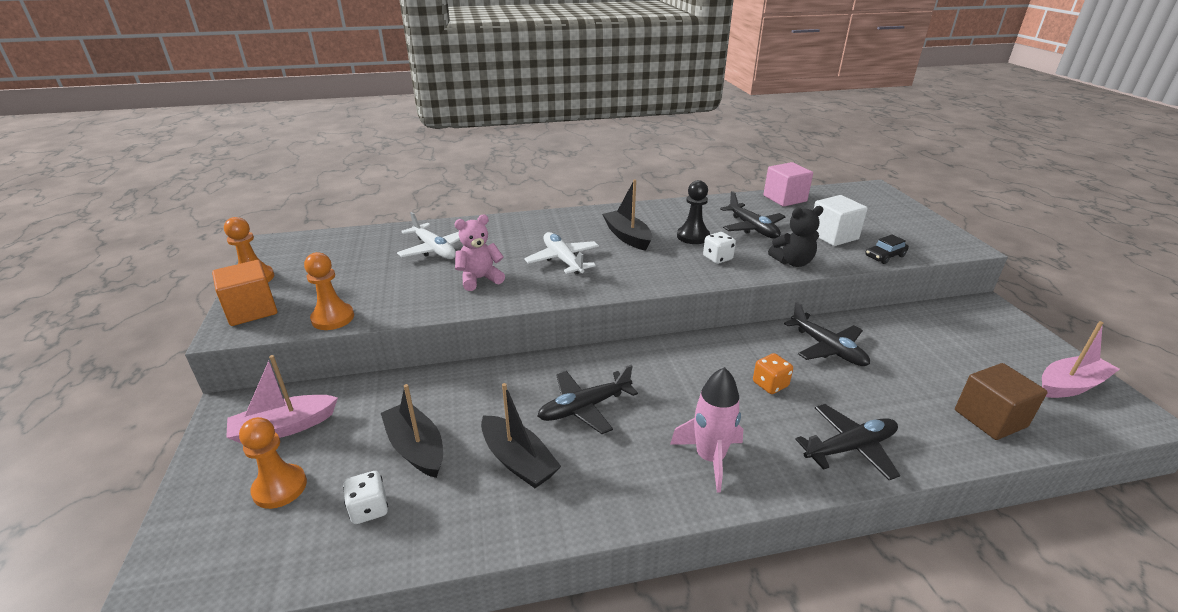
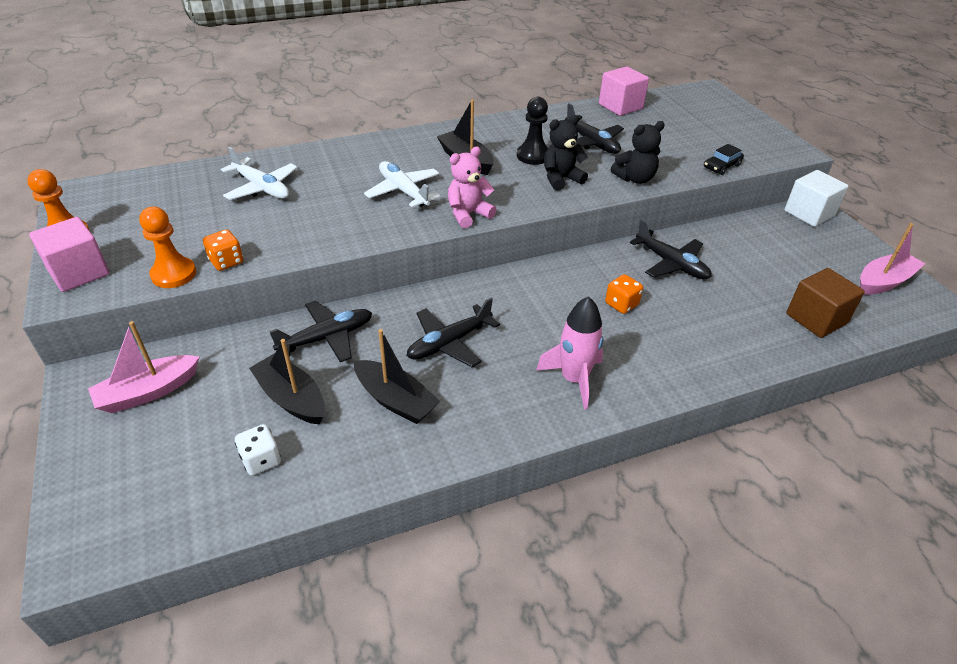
camera: 10 degrees left, 10 degrees up
(251, 310) = (79, 272): orange cube -> pink cube
(280, 488) = (164, 450): orange pawn -> none
(383, 310) = (226, 261): none -> orange dice
(479, 279) = (320, 219): pink teddy bear -> pink teddy bear (468, 214)
(717, 258) = (561, 179): white dice -> black teddy bear
(833, 236) = (671, 147): white cube -> white cube (809, 213)
(850, 447) = (697, 357): black plane -> black plane (327, 338)

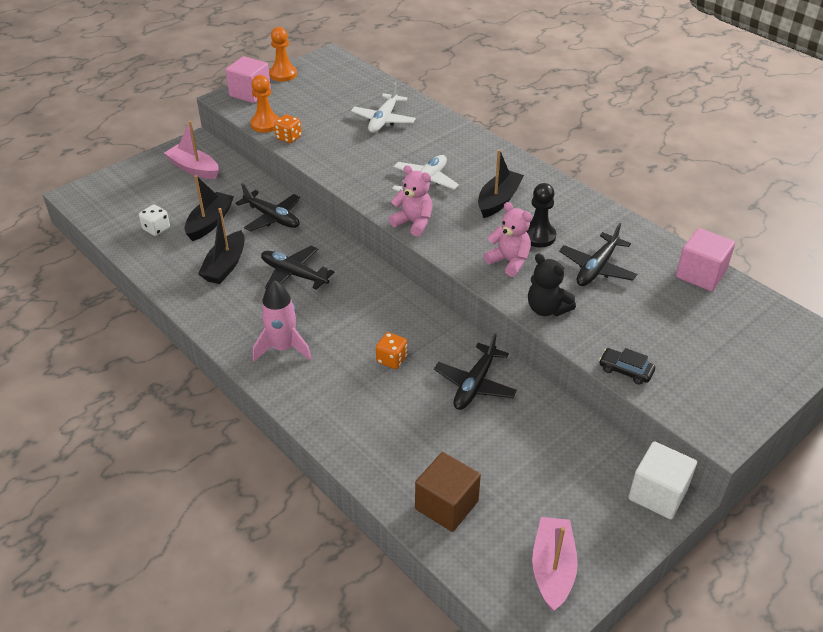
camera: 70 degrees right, 0 degrees up
(561, 179) = (509, 261): black teddy bear -> pink teddy bear
(883, 282) = (552, 569): pink boat -> pink boat turned 120 degrees counterclockwise

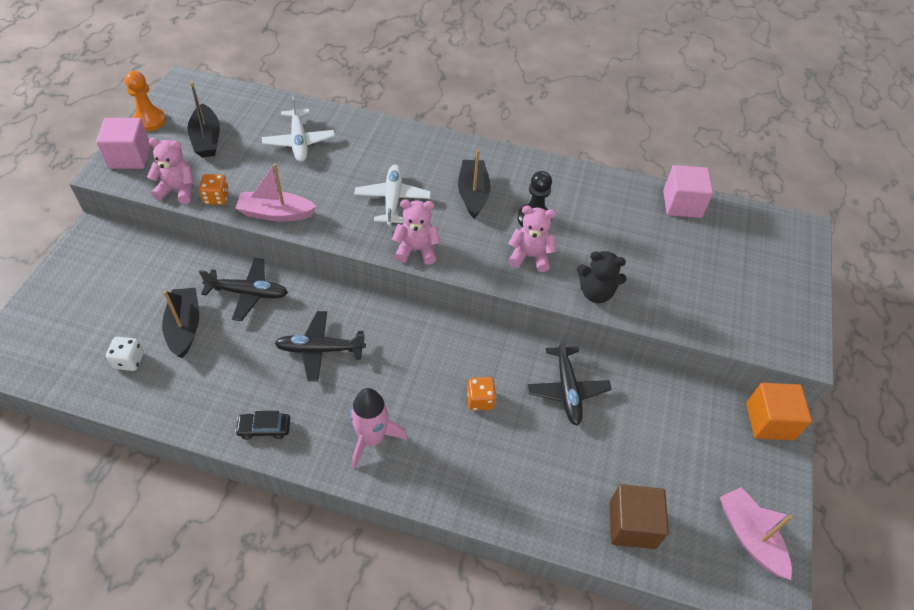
camera: 35 degrees left, 10 degrees up
(194, 169) = (115, 268): pink boat -> pink boat (276, 213)
(225, 266) = (241, 372): black boat -> black boat (207, 139)
(265, 124) = (178, 190): orange pawn -> pink teddy bear
(597, 268) = (603, 232): black plane -> none
(625, 370) = (697, 325): black car -> black car (264, 428)
(657, 494) = (769, 421): white cube -> orange cube

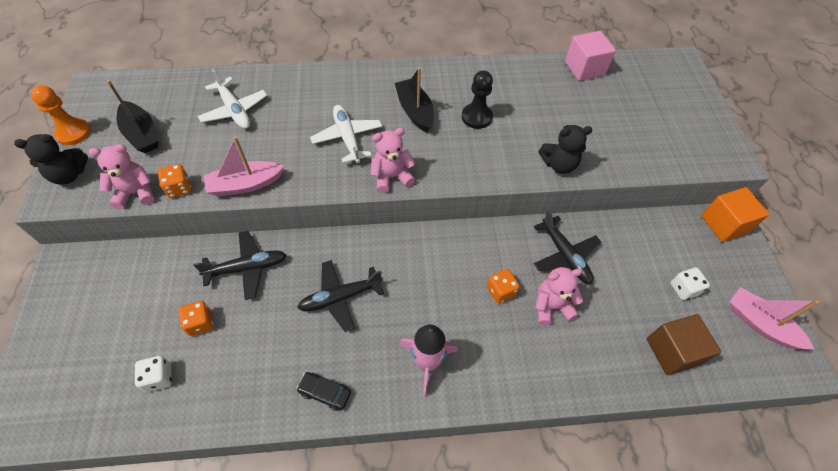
camera: 20 degrees left, 5 degrees up
(130, 157) = (69, 175): pink cube -> black teddy bear
(185, 327) = (200, 323): black boat -> orange dice
(264, 428) = (325, 392): black car -> black car turned 45 degrees clockwise
(530, 256) = (490, 151): pink teddy bear -> pink teddy bear (551, 306)
(681, 469) = (683, 289): none -> white dice

